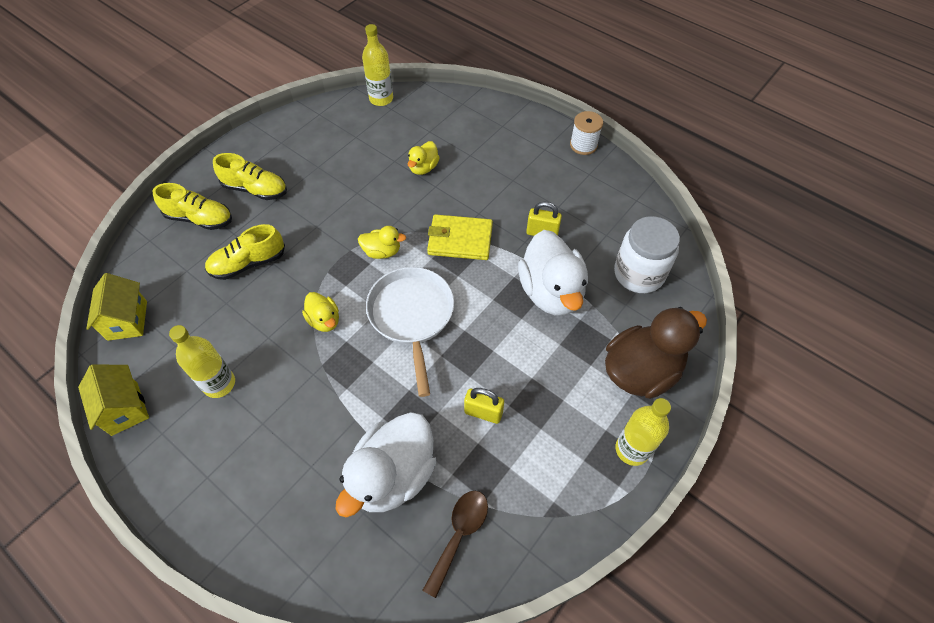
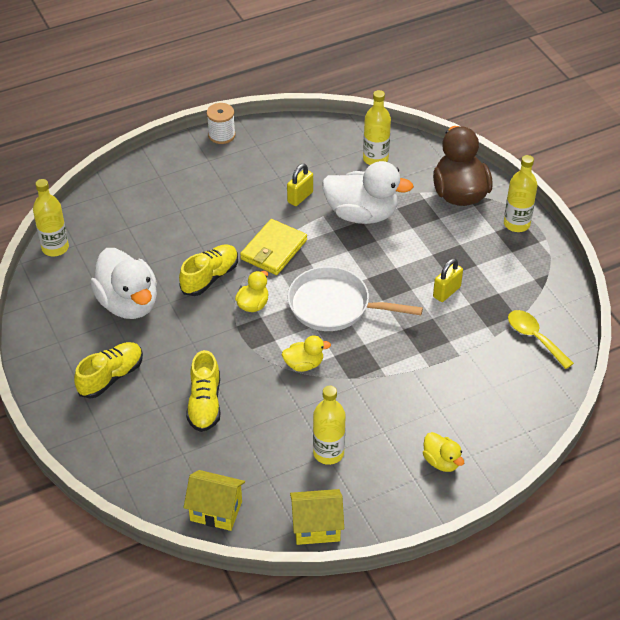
camera: 65 degrees left, 10 degrees down
(199, 218) = (120, 430): yellow shoe -> yellow shoe (210, 277)
(393, 475) = (471, 361): white duck -> white duck (128, 303)
(423, 168) = (172, 246): yellow duck -> yellow duck (441, 461)
(459, 534) = (534, 337): brown spoon -> yellow spoon
(639, 273) = (375, 159): white jar -> yellow bottle

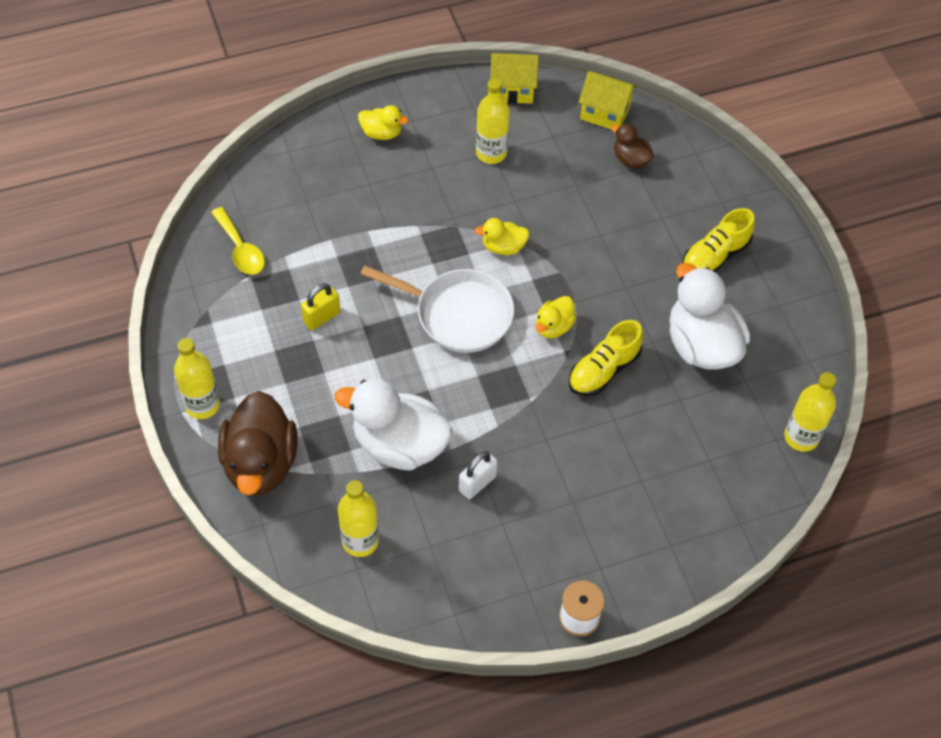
camera: 175 degrees left, 10 degrees up
(188, 462) = (630, 159): none -> brown duck
(205, 403) = (613, 216): yellow shoe -> none
(273, 250) = (521, 401): yellow wallet -> none
(300, 197) = (477, 483): yellow padlock -> white padlock
(441, 461) = (381, 133): yellow duck -> yellow duck turned 135 degrees clockwise

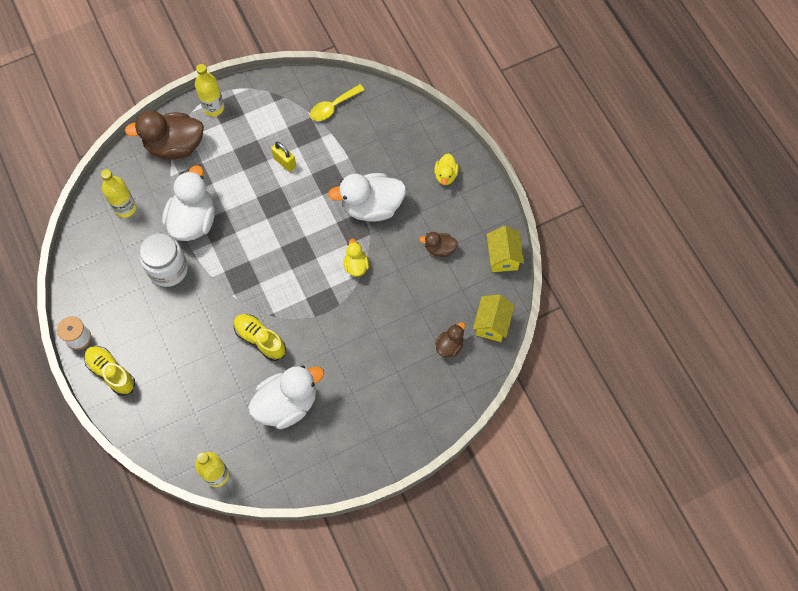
camera: 85 degrees right, 10 degrees up
(415, 220) = (371, 207): none -> white duck
(458, 314) = (296, 243): white pan -> none
(477, 483) = (168, 269): white padlock -> white jar
(491, 153) = (439, 249): yellow bottle -> brown duck
(553, 327) = (292, 304): yellow duck -> none
(715, 256) = (367, 411): yellow shoe -> yellow shoe (111, 372)

